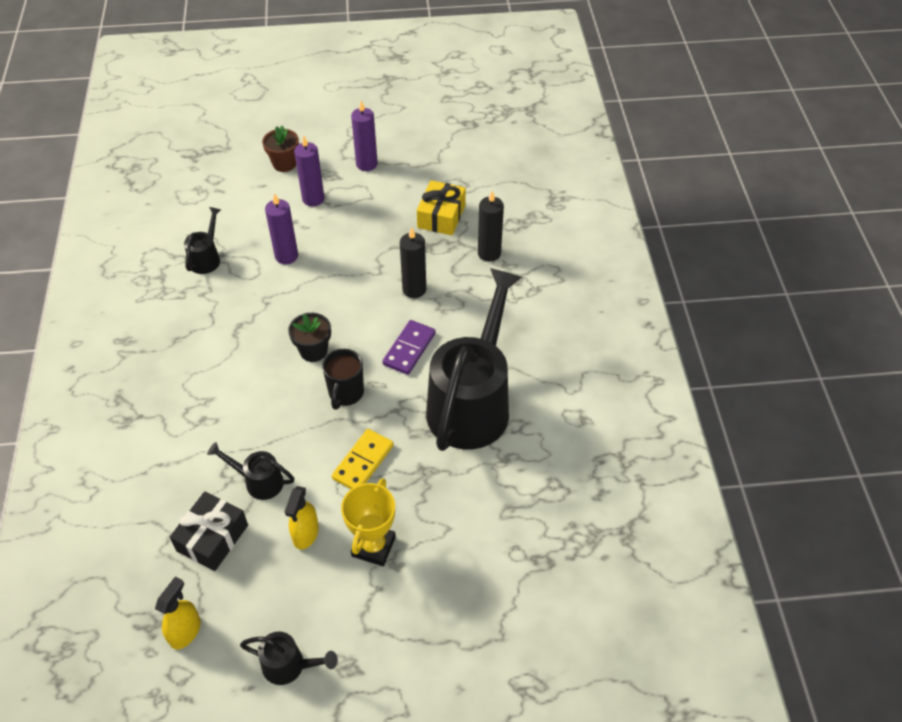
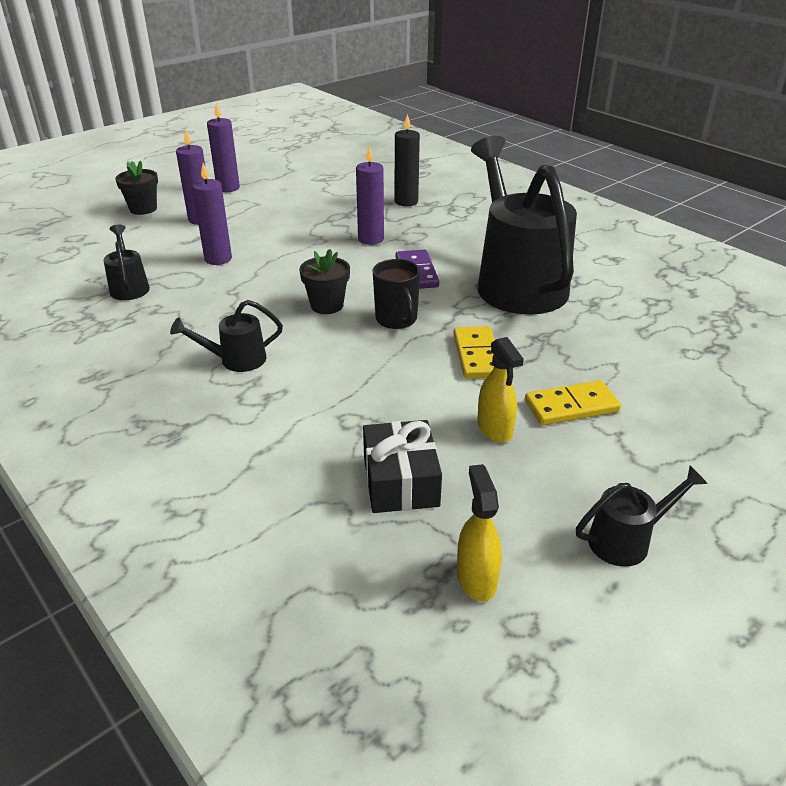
camera: 35 degrees left, 15 degrees down
(258, 481) = (392, 414): black watering can -> black watering can (235, 360)
(284, 164) = (143, 209): brown flower pot -> black flower pot
(373, 546) = (571, 406): yellow trophy -> yellow domino
(414, 289) = (371, 239): black candle -> purple candle
(441, 216) = (337, 195): yellow gift -> none

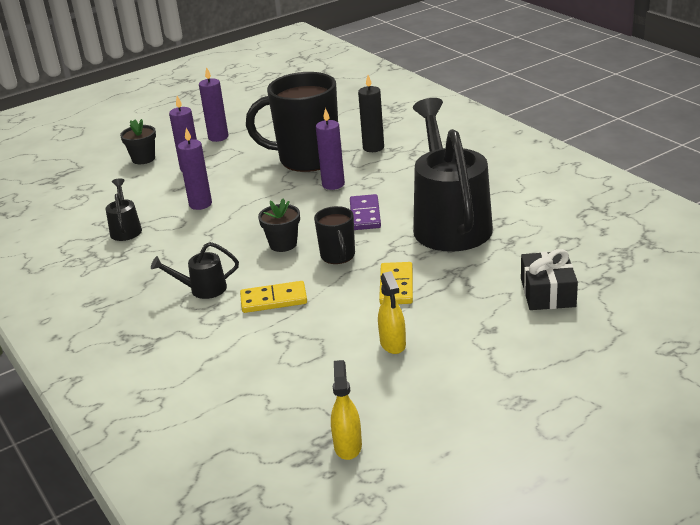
camera: 10 degrees right, 5 degrees down
(334, 212) = (307, 159): none -> black mug
(401, 481) = (310, 380): black gift -> black gift (548, 292)
(571, 406) = (460, 327): yellow domino -> yellow domino (274, 300)
(627, 540) = (467, 423): black watering can -> none

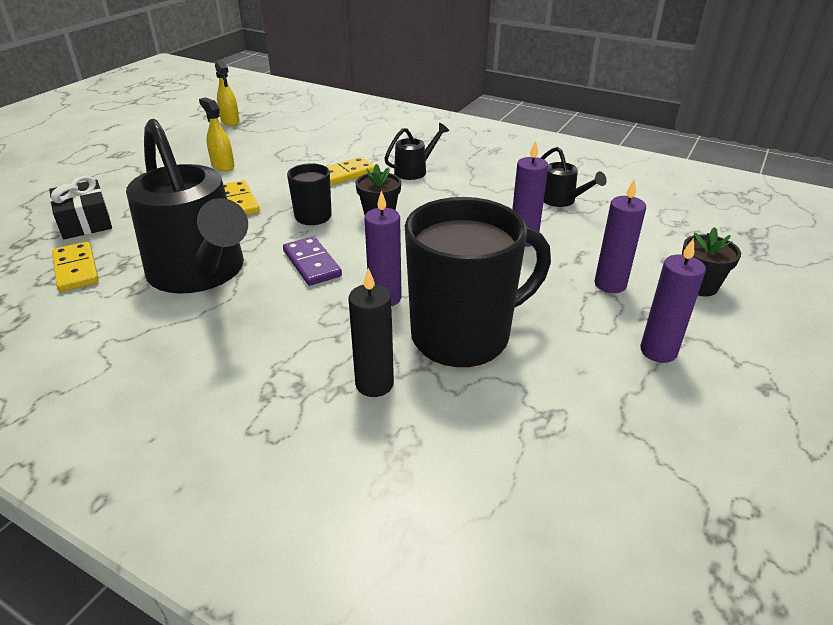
camera: 150 degrees right, 5 degrees up
(548, 244) = (76, 269): none -> yellow domino

